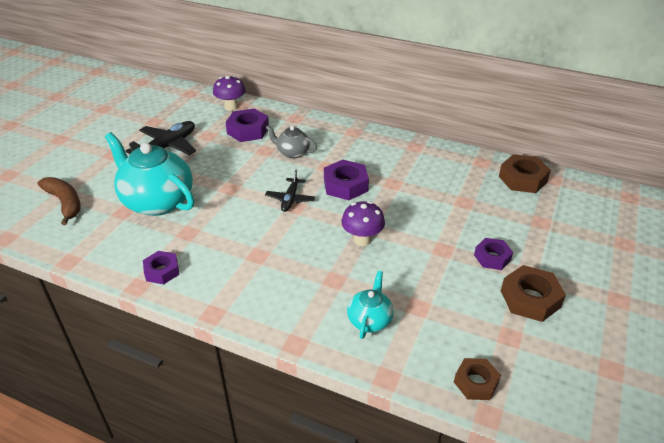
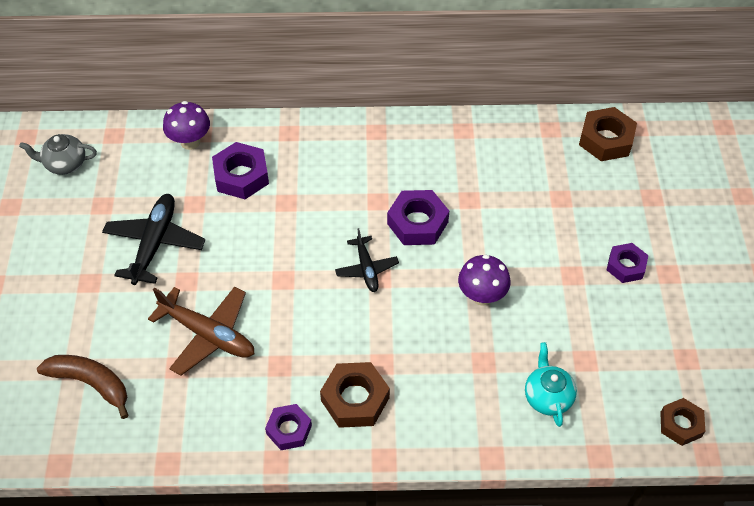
camera: 25 degrees left, 15 degrees up
(157, 201) = (208, 334): turquoise teapot -> brown plane
(292, 153) = (322, 194): grey teapot -> grey teapot (65, 164)
(530, 299) = (685, 305): brown nut -> brown nut (355, 399)

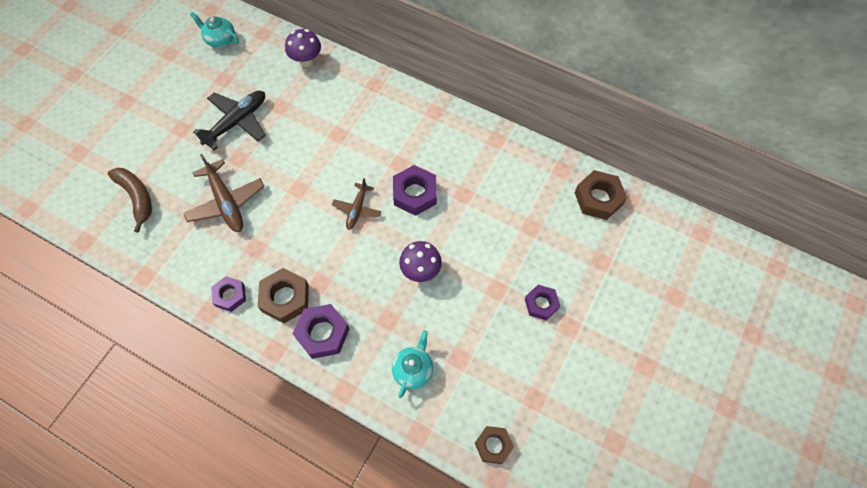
camera: 30 degrees right, 10 degrees up
(65, 164) = (220, 40): grey teapot -> turquoise teapot
(241, 176) = (322, 101): purple nut -> purple nut (322, 333)
(366, 269) = (357, 209): black plane -> brown plane

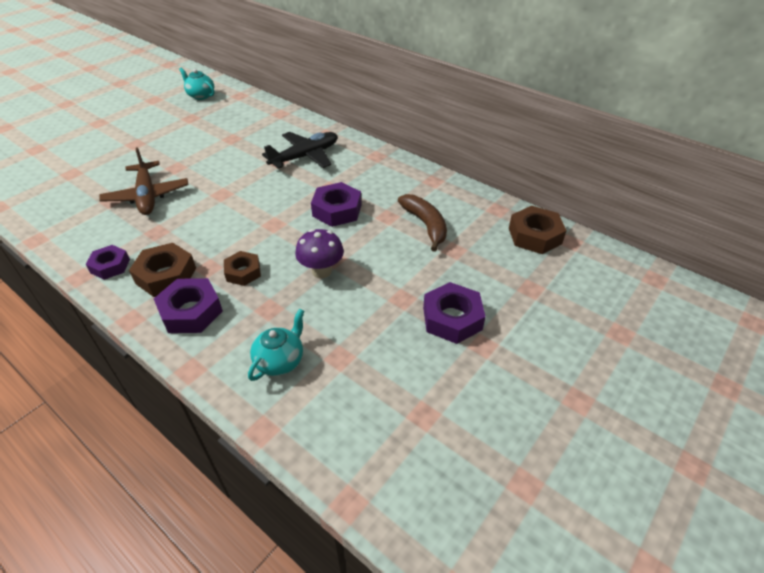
camera: 10 degrees right, 20 degrees down
(137, 197) = (66, 183): brown banana -> brown banana (425, 225)
(237, 122) = (187, 144): black plane -> black plane (305, 156)
(306, 61) = (269, 114): purple mushroom -> none
(357, 209) = (273, 215): brown plane -> none
(493, 445) = (355, 460): brown nut -> brown nut (243, 272)
(541, 304) = (452, 318): purple nut -> purple nut, size x1.52

